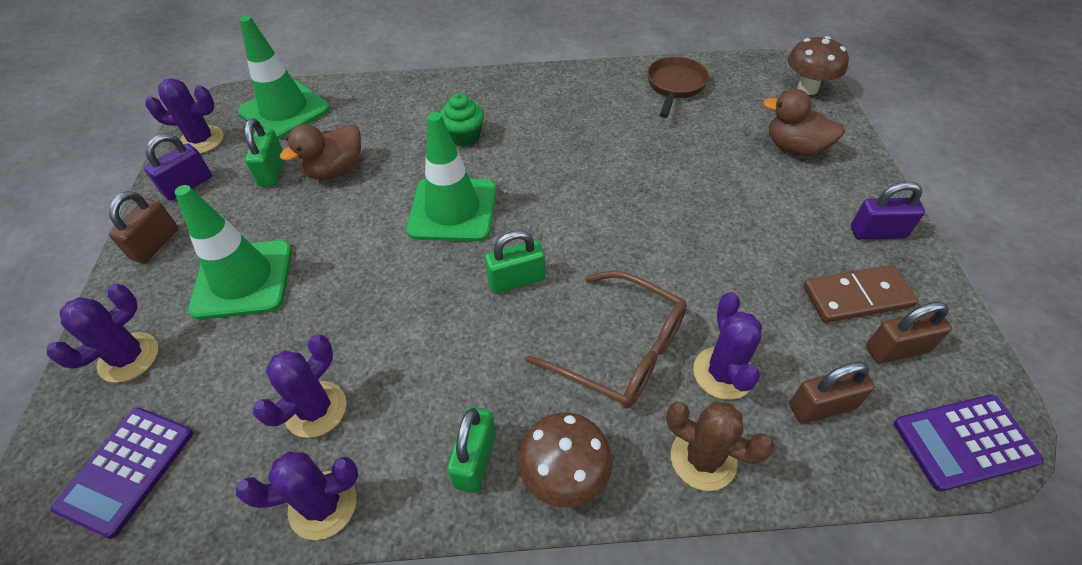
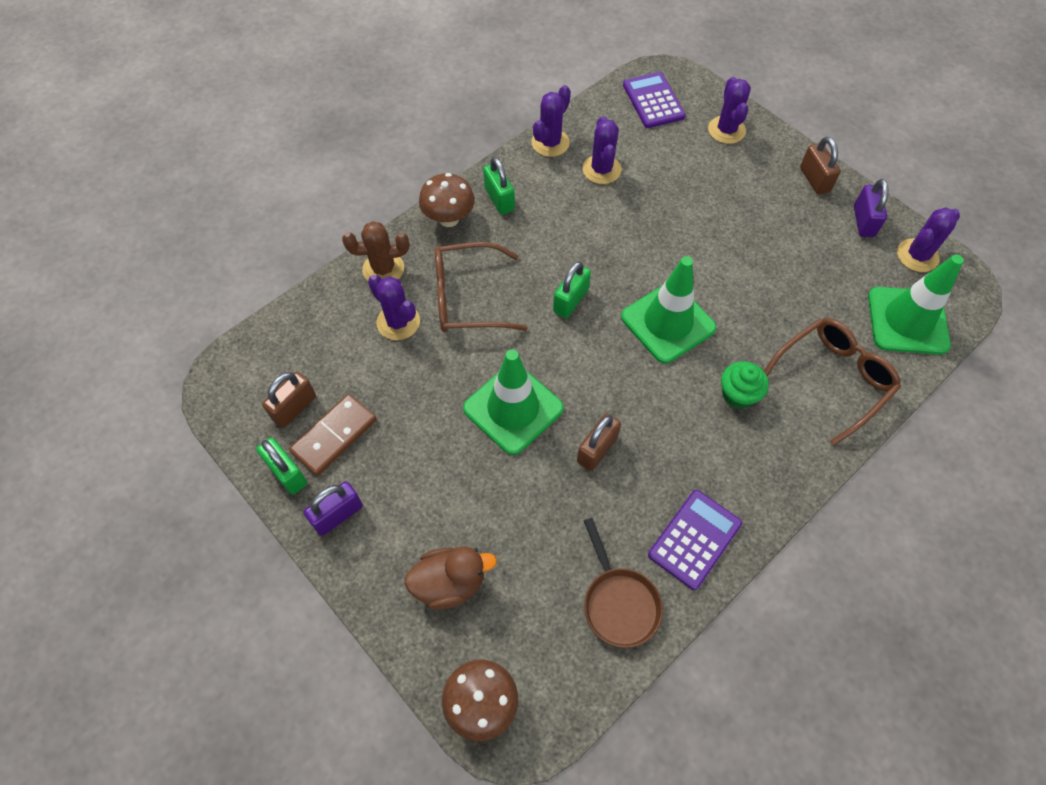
camera: 140 degrees right, 10 degrees up
(243, 279) = (732, 196): green traffic cone -> green traffic cone (513, 408)
(272, 171) = (829, 267): green padlock -> green padlock (287, 473)
(335, 170) = (789, 297): brown duck -> none
(389, 110) = (831, 380): none -> brown glasses
(821, 406) = (330, 337): brown padlock -> brown padlock (597, 449)
(964, 442) = (238, 367): purple calculator -> purple calculator (694, 539)

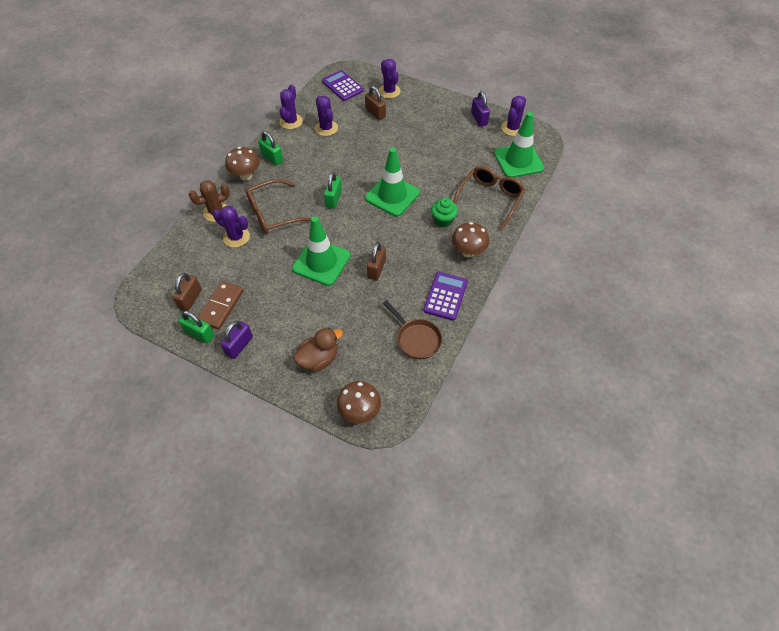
camera: 20 degrees left, 5 degrees down
(761, 468) = (468, 252): none -> brown mushroom
(814, 179) = (446, 104): brown padlock -> brown padlock (375, 113)

